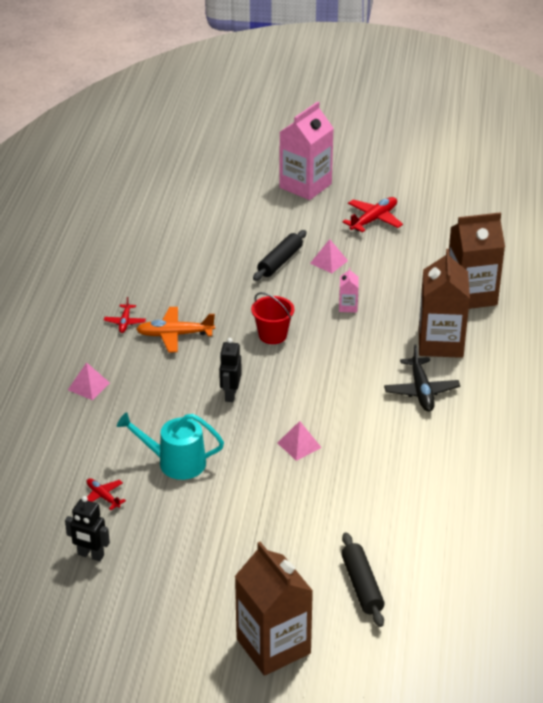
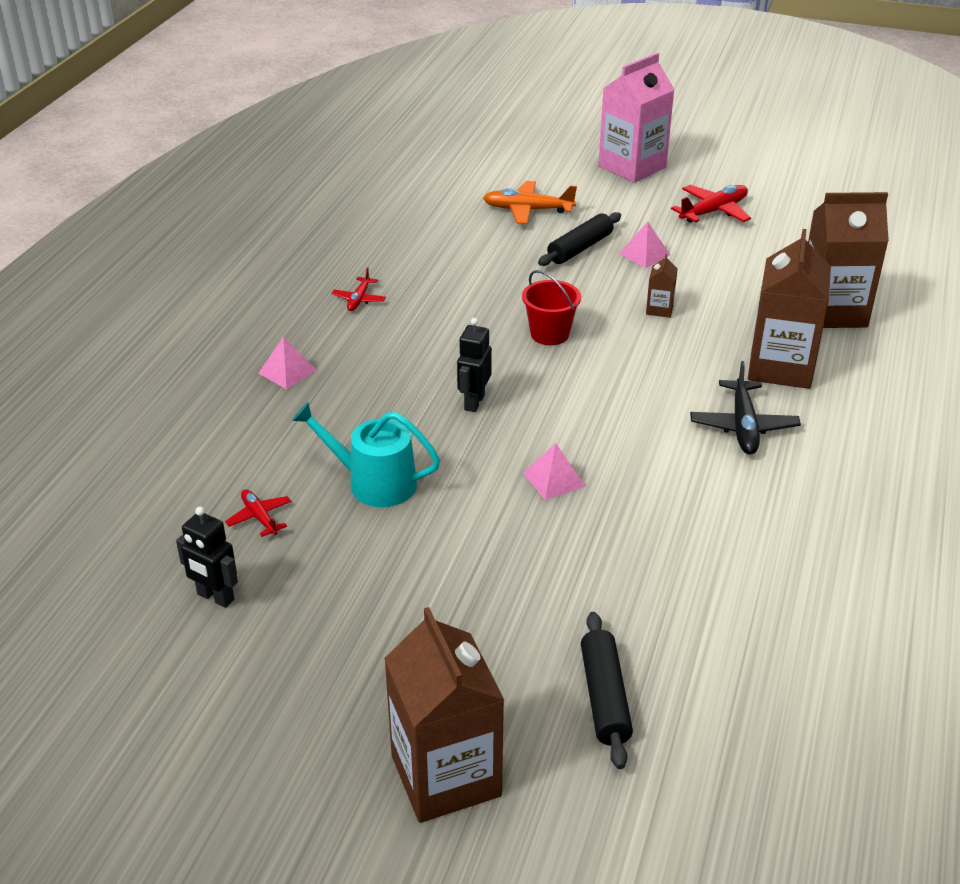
camera: 10 degrees right, 0 degrees up
(175, 335) = (419, 321): orange plane -> orange plane (527, 210)
(348, 306) = (659, 309): pink carton -> brown carton

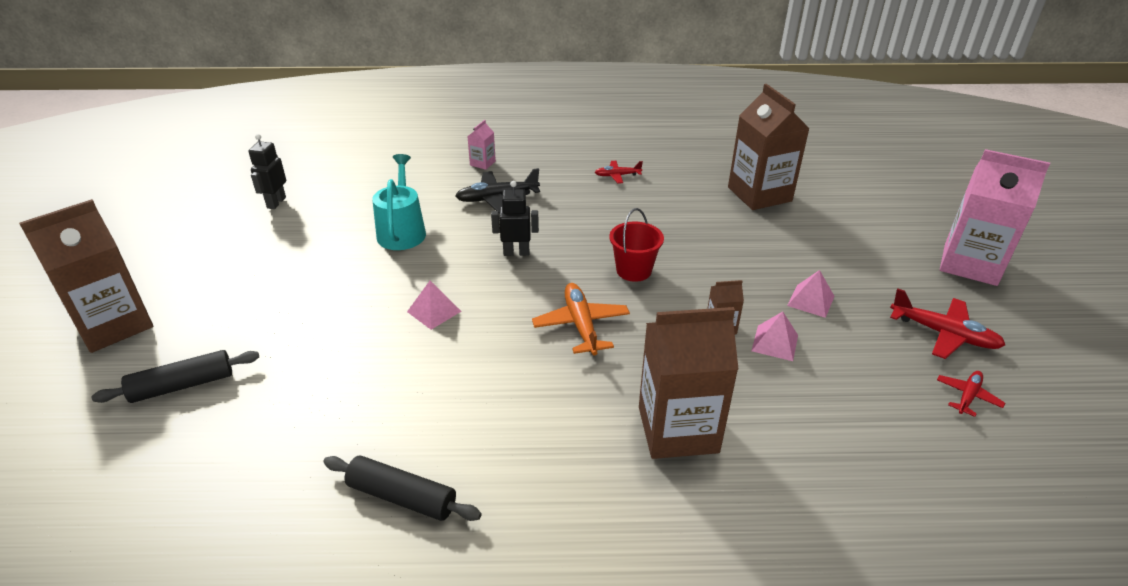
camera: 70 degrees right, 0 degrees up
(250, 391) = (482, 163): none -> pink carton
(259, 517) = (354, 198): red plane -> red plane (967, 396)
(287, 371) = (511, 170): pink pyramid -> pink pyramid (774, 343)
(527, 210) = (820, 221): orange plane -> orange plane (581, 325)
(580, 248) = (784, 261): black rolling pin -> black rolling pin (402, 497)
(743, 426) = (558, 415): black plane -> black plane (497, 198)
(832, 312) = (820, 461): brown carton -> brown carton (759, 194)

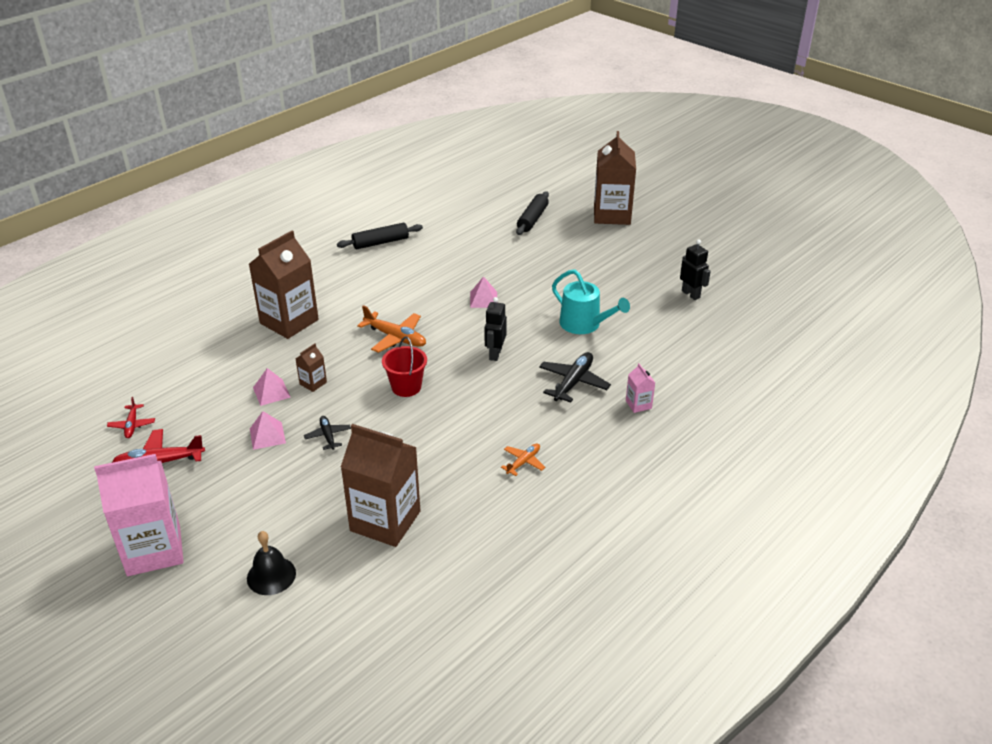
camera: 135 degrees right, 0 degrees up
(516, 252) = (495, 354): black robot -> black robot turned 150 degrees clockwise
(617, 176) = (523, 462): red plane -> orange plane
(751, 269) = (328, 436): none -> black plane
(873, 206) = (271, 575): none -> black bell

